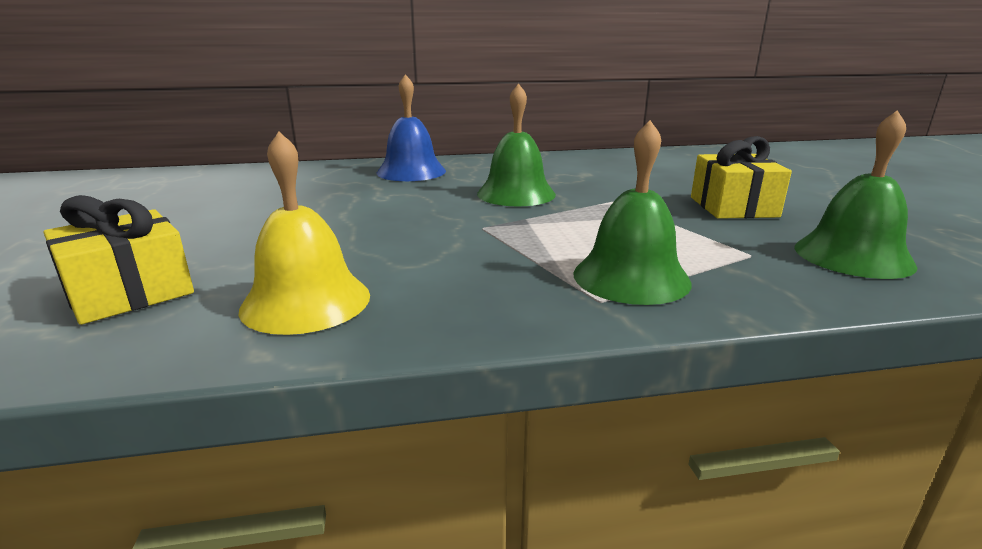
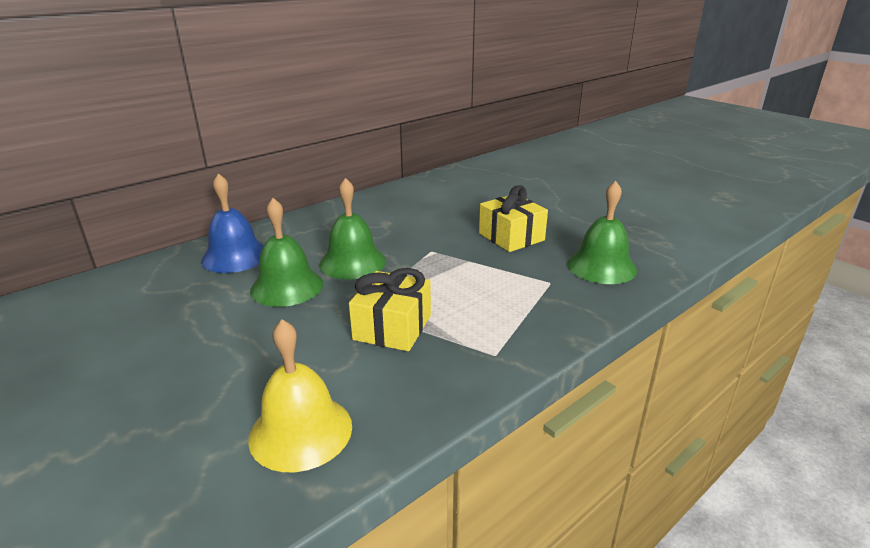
camera: 30 degrees left, 5 degrees up
(130, 292) = (132, 483): yellow gift -> yellow gift (392, 327)
(631, 277) = (498, 327): green bell -> green bell (287, 287)

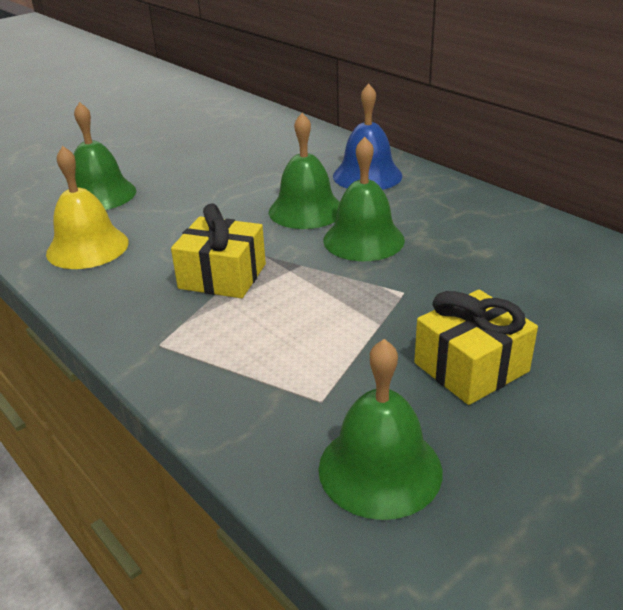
camera: 90 degrees right, 5 degrees up
(144, 445) = (100, 195): none -> green bell

